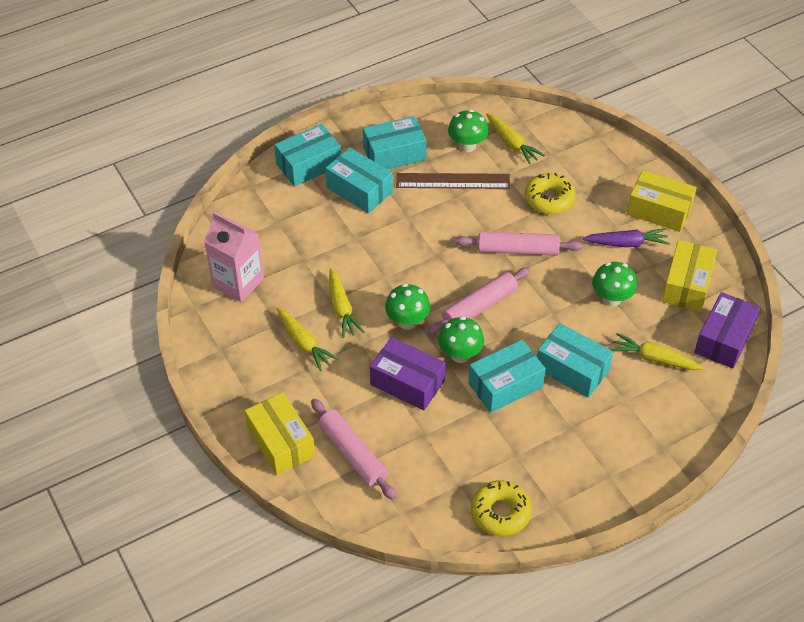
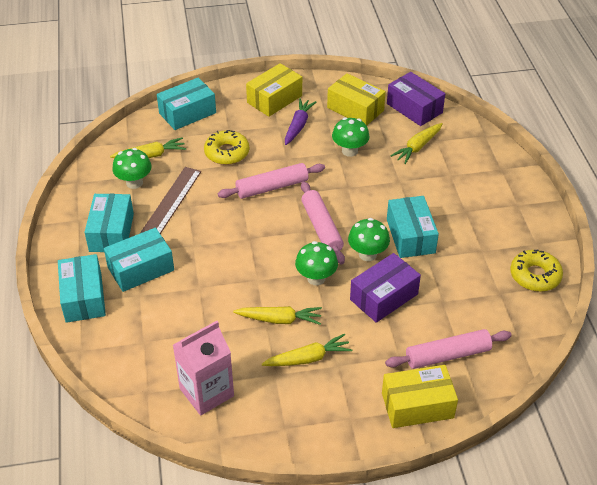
camera: 70 degrees left, 5 degrees down
(517, 250) = (272, 187): pink rolling pin -> pink rolling pin turned 45 degrees clockwise
(572, 369) = (410, 193): turquoise box -> turquoise box (187, 113)

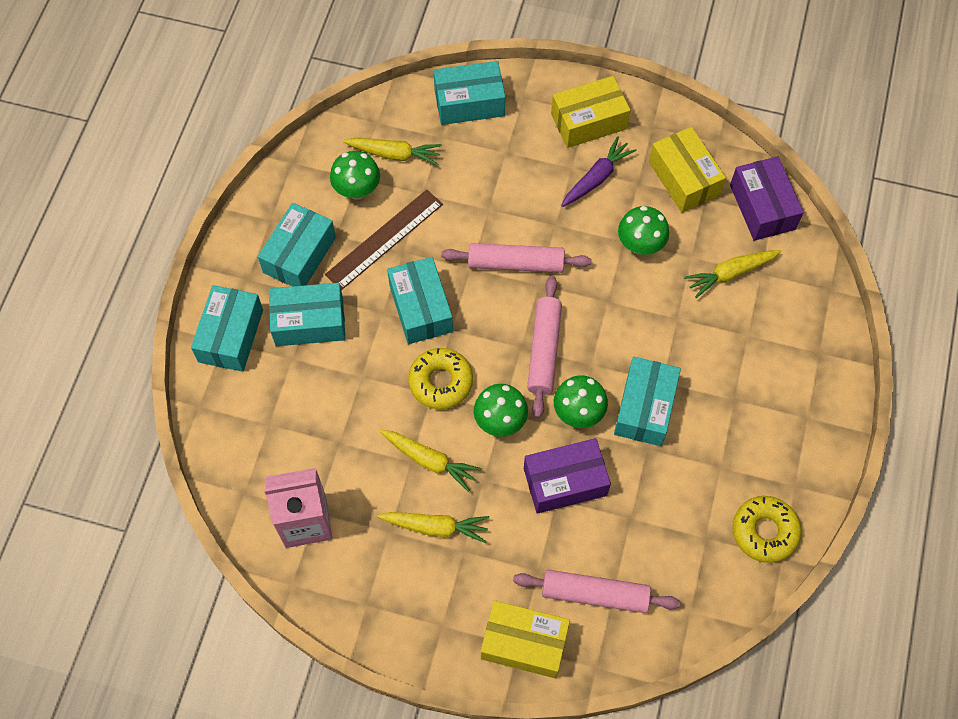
camera: 25 degrees right, 20 degrees up
(219, 233) = (420, 308): none -> turquoise box
(227, 153) = (487, 186): yellow donut -> yellow donut (441, 382)

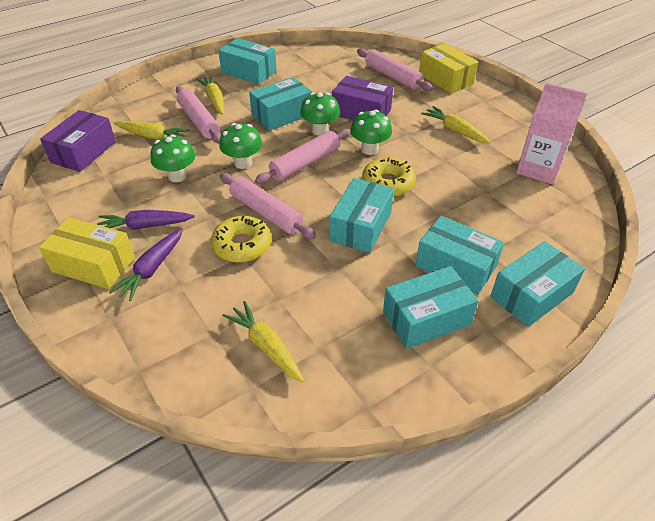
camera: 140 degrees left, 20 degrees down
(357, 190) = (329, 338): green mushroom -> green mushroom (243, 163)
(384, 239) = (343, 285): brown ruler -> none
(429, 460) = (432, 155): yellow carrot -> yellow carrot (214, 100)
(469, 103) = (153, 345): turquoise box -> turquoise box (249, 72)
(541, 149) = (152, 269): none -> purple carrot
(684, 178) = (97, 191): yellow box -> none
(716, 330) = (199, 121): none -> pink rolling pin
(764, 531) = (287, 58): yellow donut -> yellow donut (242, 245)

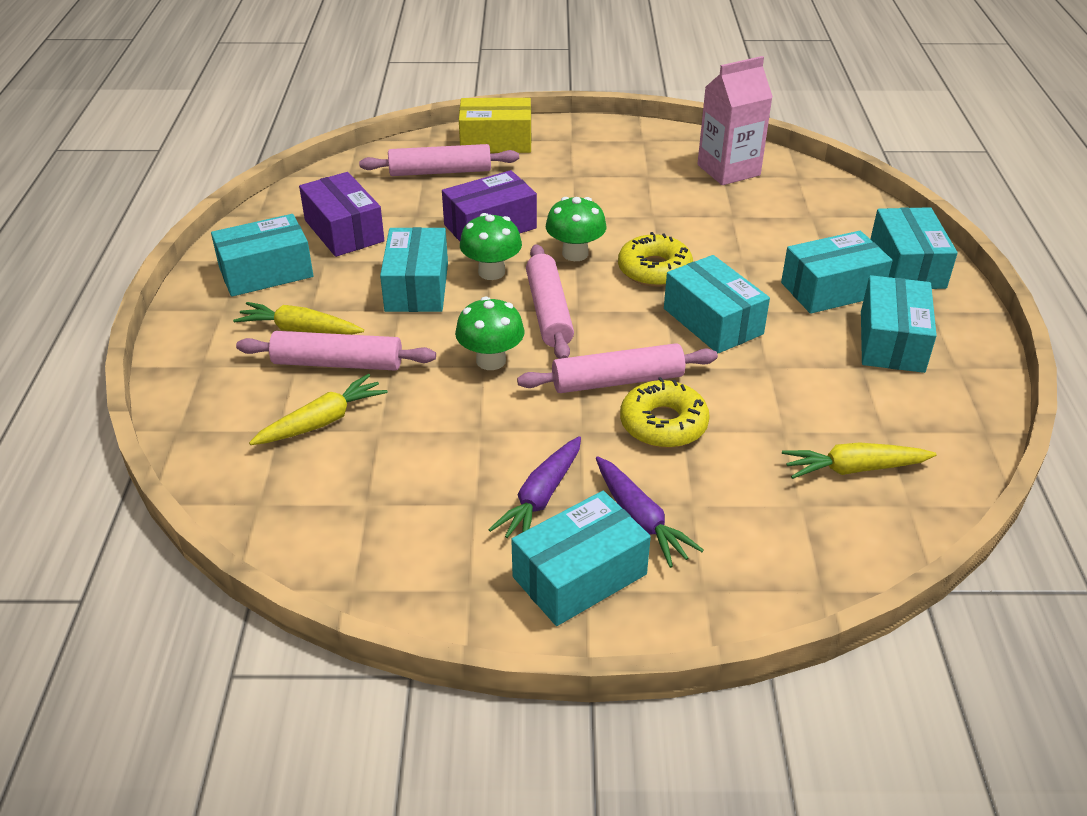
camera: 55 degrees left, 5 degrees down
(84, 152) = (276, 509): purple box -> purple box (344, 231)
(93, 264) = (579, 575): yellow box -> turquoise box
(177, 176) = (455, 430): green mushroom -> none
(455, 131) = (606, 184): yellow carrot -> none

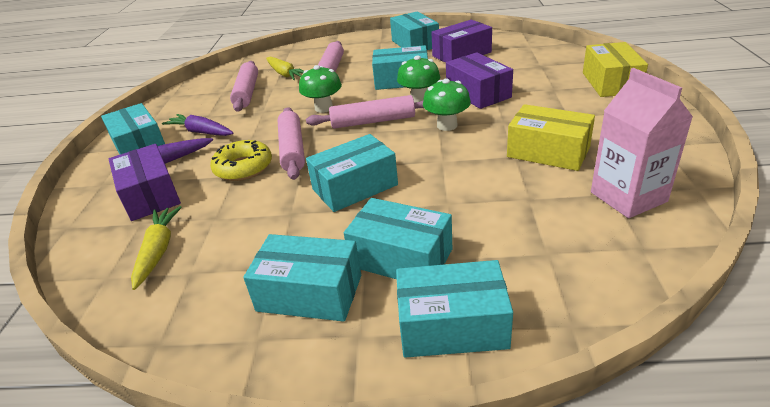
camera: 95 degrees right, 5 degrees down
(300, 330) = (361, 59): yellow carrot -> none
(440, 171) = (549, 70): pink rolling pin -> pink rolling pin (247, 92)
(648, 197) = (548, 152): none -> yellow box
(654, 270) = (427, 159): yellow donut -> none
(735, 512) = (150, 195): none -> purple box
(831, 289) = (401, 258): turquoise box -> turquoise box turned 45 degrees counterclockwise

